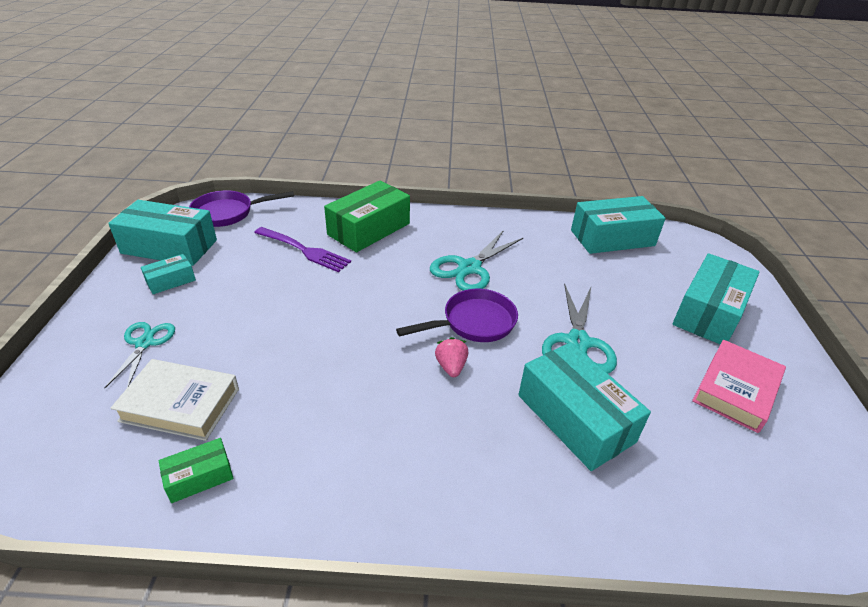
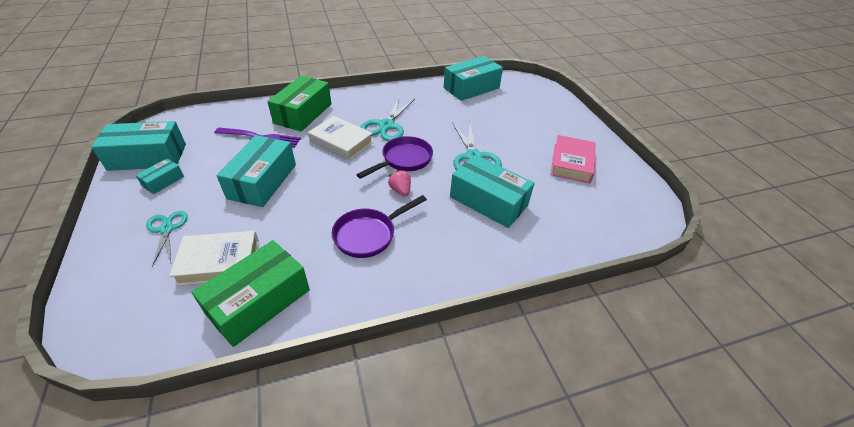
camera: 20 degrees left, 5 degrees up
(199, 477) = (259, 302): green box -> green box, size x2.04
(228, 213) = (184, 123): purple pan -> purple pan (369, 235)
(400, 278) = (341, 142): none -> white book
(709, 312) = (543, 122): turquoise box -> turquoise box (262, 181)

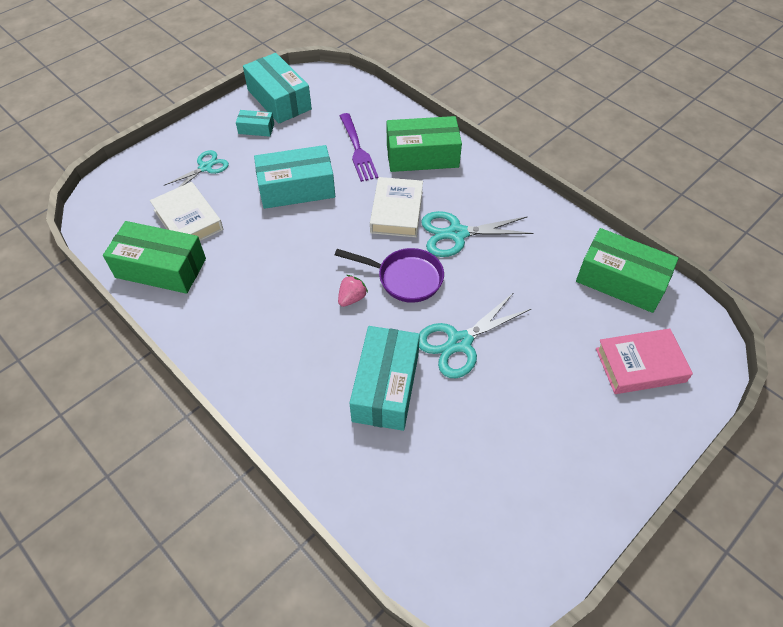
camera: 65 degrees right, 10 degrees up
(369, 235) = (272, 302): purple pan -> none
(471, 88) = (620, 281): turquoise box -> green box
(572, 163) = (530, 459): pink book -> pink book (640, 365)

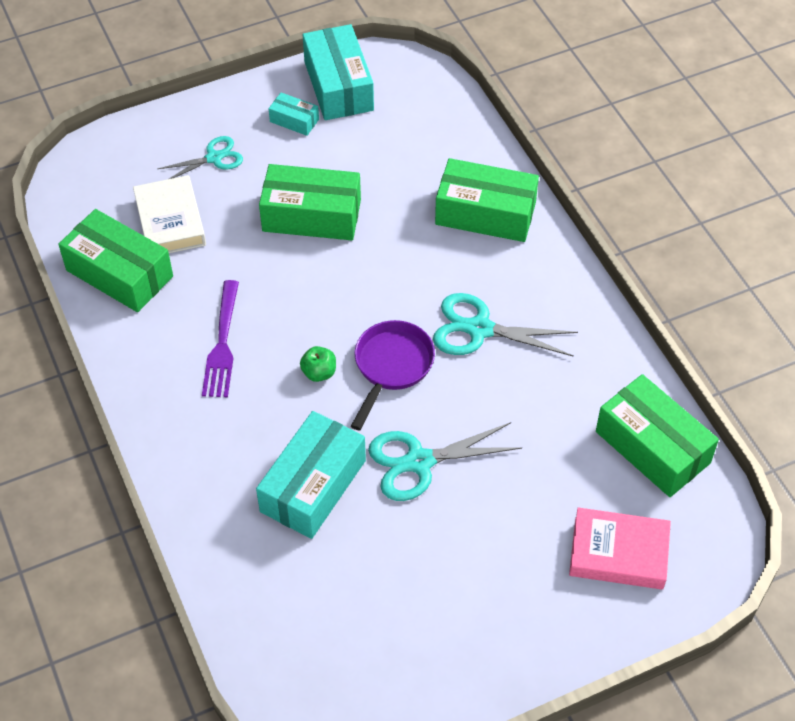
camera: 20 degrees right, 0 degrees up
(297, 188) = (311, 215): turquoise box -> green box
(352, 298) = (319, 373): pink strawberry -> green apple
(357, 149) = (407, 182): purple fork -> purple fork (222, 343)
(396, 211) = (419, 279): white book -> none
(405, 278) = (391, 367): purple pan -> purple pan turned 105 degrees counterclockwise

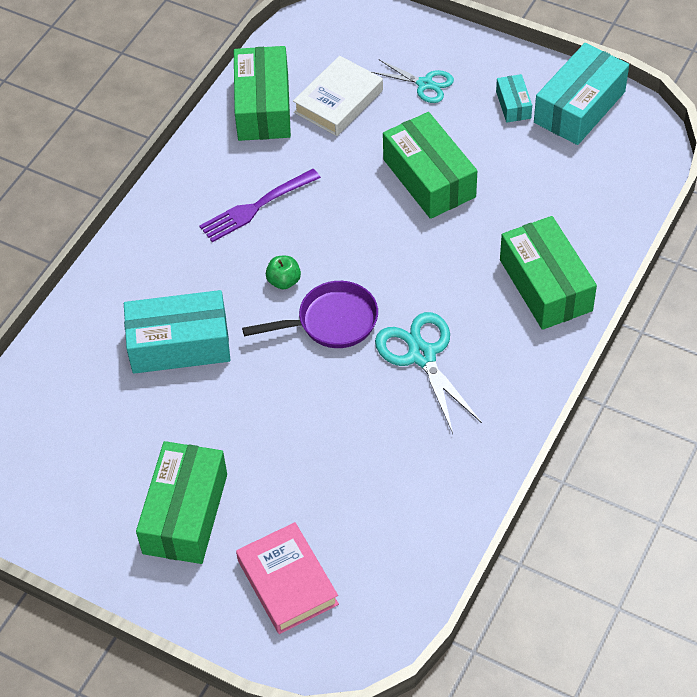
camera: 55 degrees right, 0 degrees up
(419, 462) = (258, 396): turquoise scissors -> none
(652, 447) = (413, 546): green box -> green box (185, 513)

